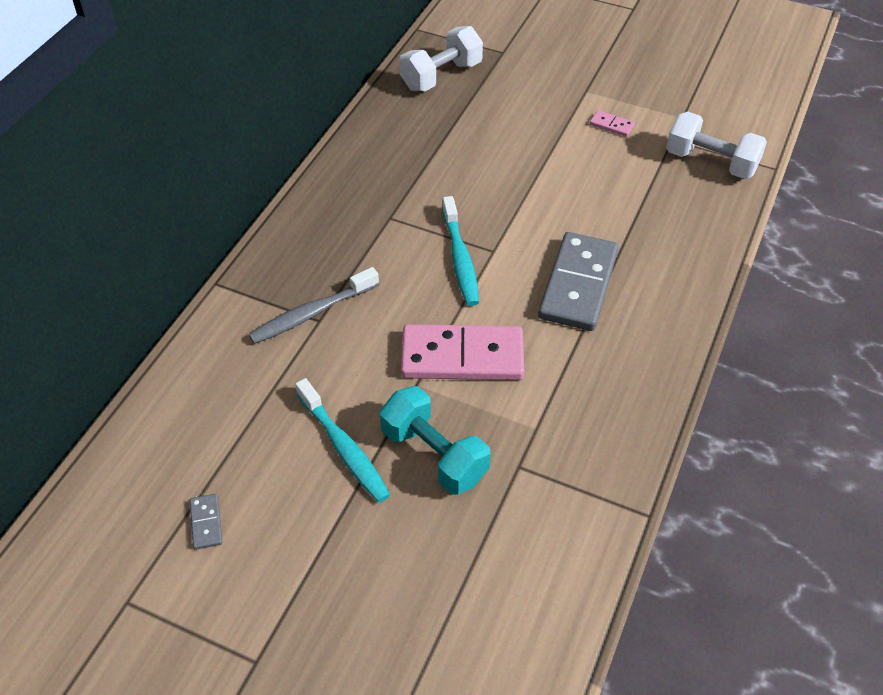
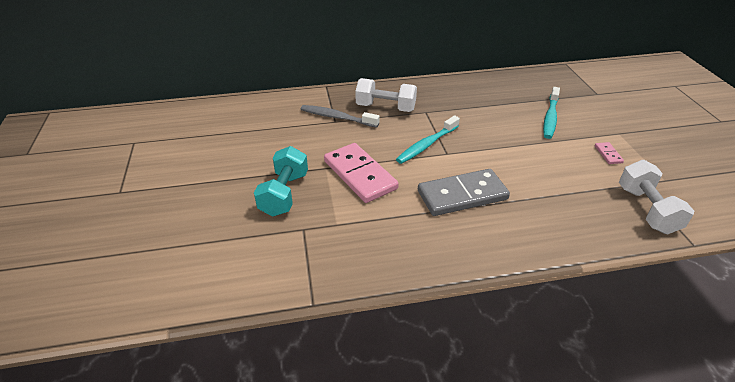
camera: 55 degrees right, 10 degrees down
(206, 523) = (189, 143): grey domino -> none
(344, 448) = (263, 163): turquoise toothbrush -> turquoise toothbrush (550, 118)
(441, 76) = (545, 84): white dumbbell -> white dumbbell (385, 107)

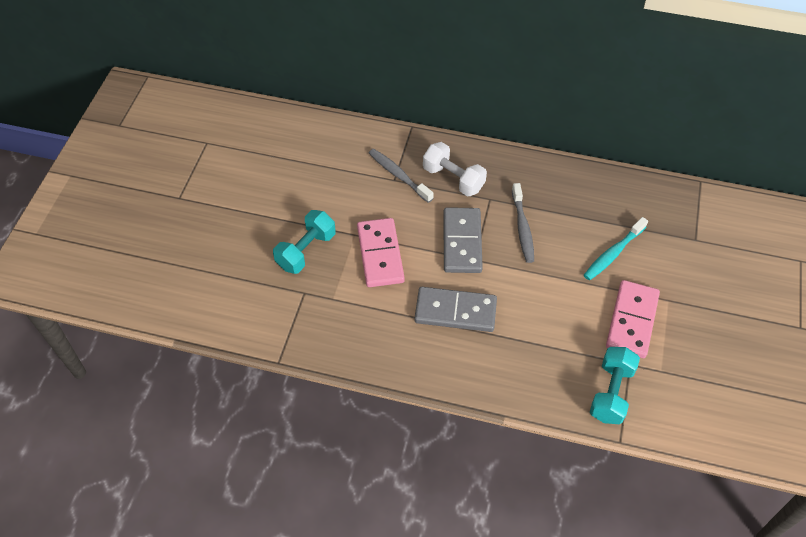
camera: 25 degrees right, 15 degrees up
(426, 145) = (462, 242): turquoise toothbrush -> grey domino
(467, 122) = (522, 228): none -> grey toothbrush
(608, 154) = (632, 321): pink domino -> pink domino, size x2.42
(646, 210) = (611, 393): white dumbbell -> turquoise dumbbell

